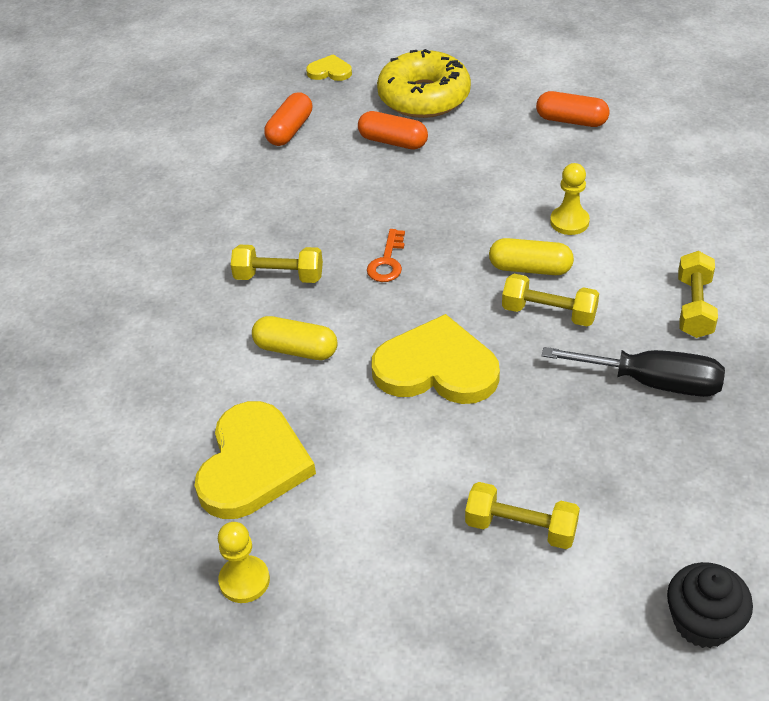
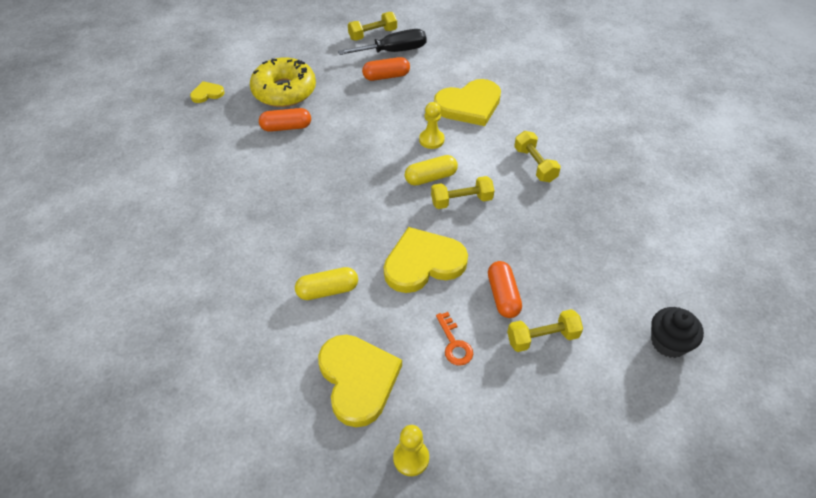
camera: 35 degrees left, 5 degrees up
(279, 277) = (279, 246): yellow dumbbell -> yellow dumbbell (373, 34)
(290, 130) = (210, 143): orange capsule -> orange capsule (503, 296)
(387, 261) = (342, 207): orange key -> orange key (454, 344)
(652, 382) = (546, 218): black screwdriver -> black screwdriver (393, 51)
(660, 195) = (469, 105): none -> yellow heart

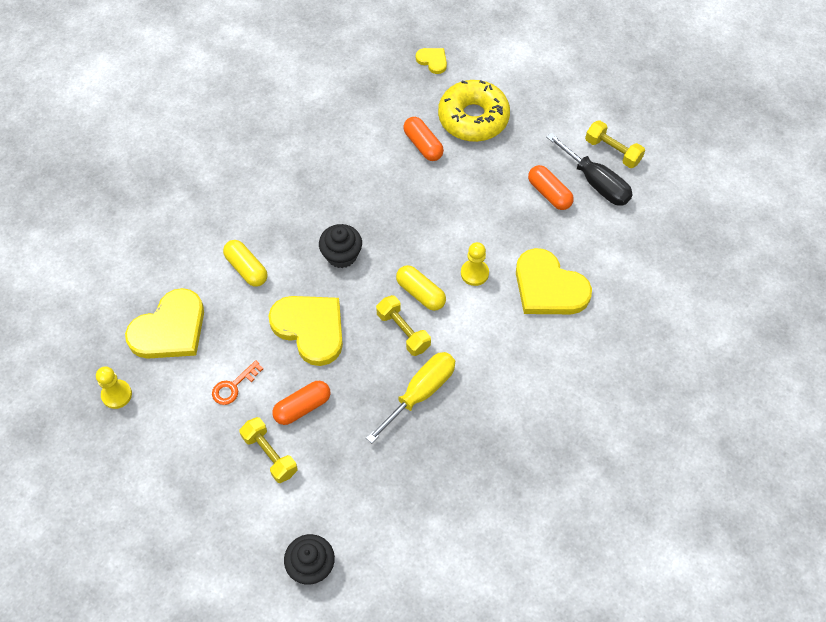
camera: 65 degrees right, 10 degrees up
(359, 215) = (341, 255): none -> black cupcake
(526, 210) = (420, 393): none -> yellow screwdriver
(535, 164) = (490, 380): yellow dumbbell -> none

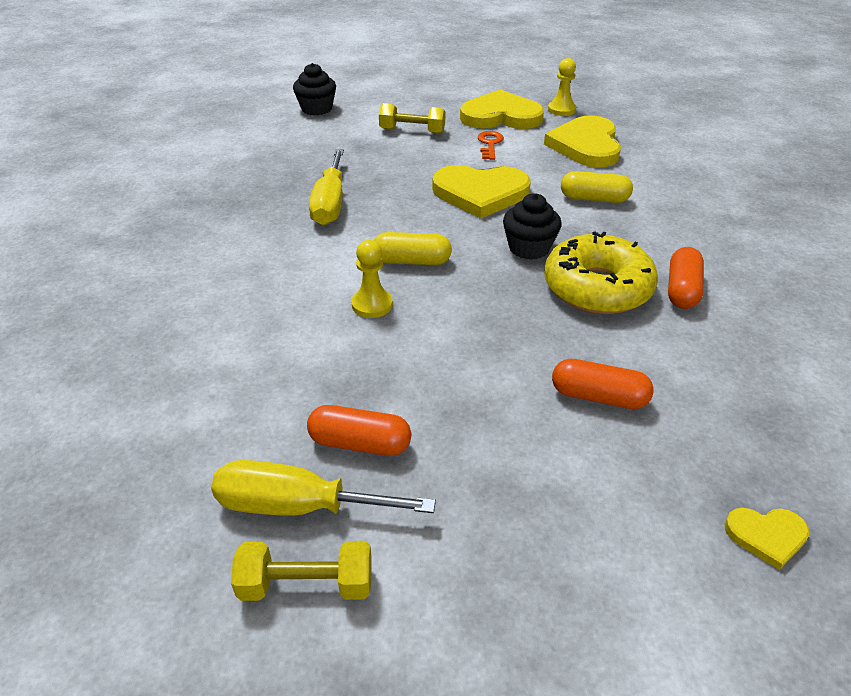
camera: 140 degrees right, 20 degrees down
(302, 407) = (421, 157): orange capsule -> orange capsule (682, 290)
(403, 331) = (394, 229): yellow dumbbell -> none
(473, 118) = (585, 481): yellow donut -> yellow donut (597, 288)
(548, 287) = (268, 338): yellow heart -> yellow heart (501, 116)
(596, 182) = (298, 506): black screwdriver -> yellow screwdriver

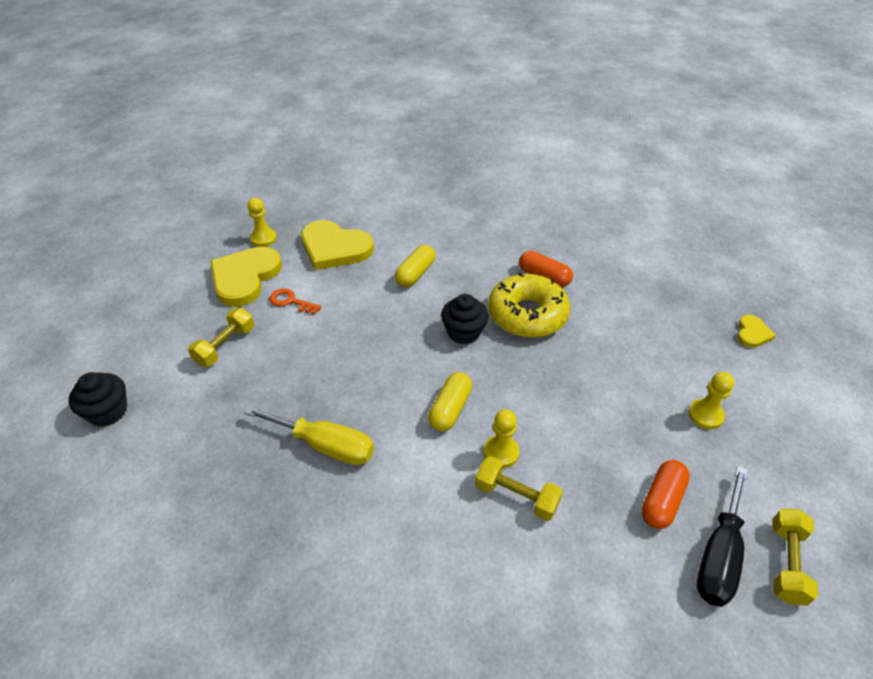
camera: 70 degrees left, 5 degrees up
(298, 506) = (719, 555): yellow screwdriver -> black screwdriver
(320, 325) = (516, 496): none -> yellow dumbbell
(480, 193) = (370, 334): yellow heart -> none
(532, 480) = (705, 415): none -> yellow pawn
(598, 397) = (638, 357): orange capsule -> none

